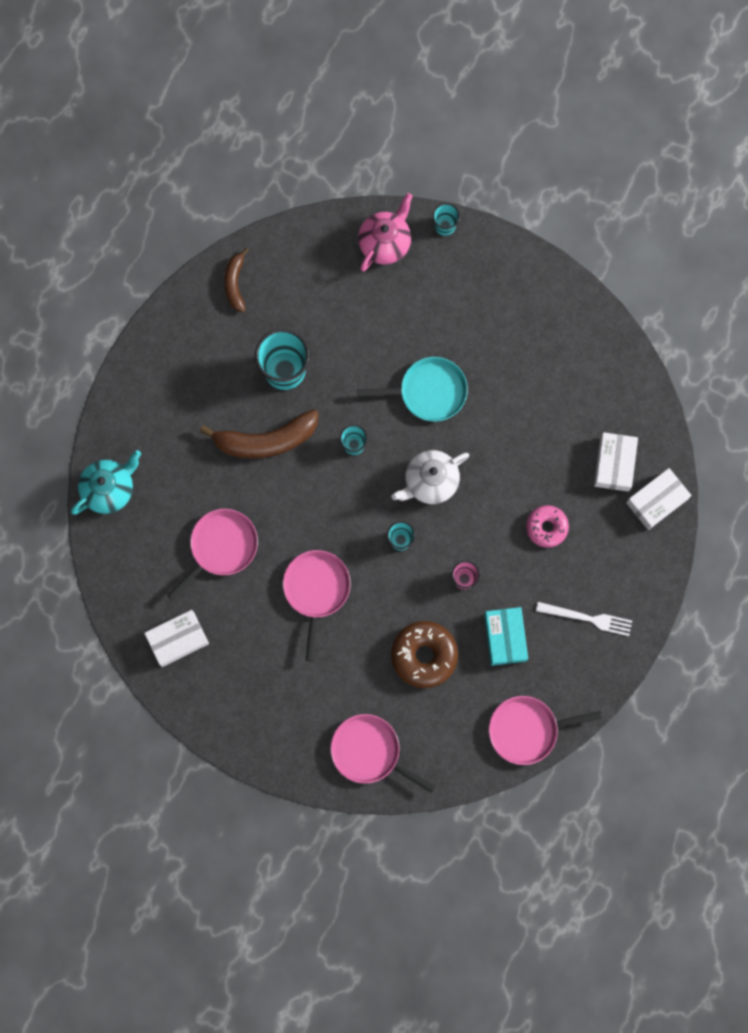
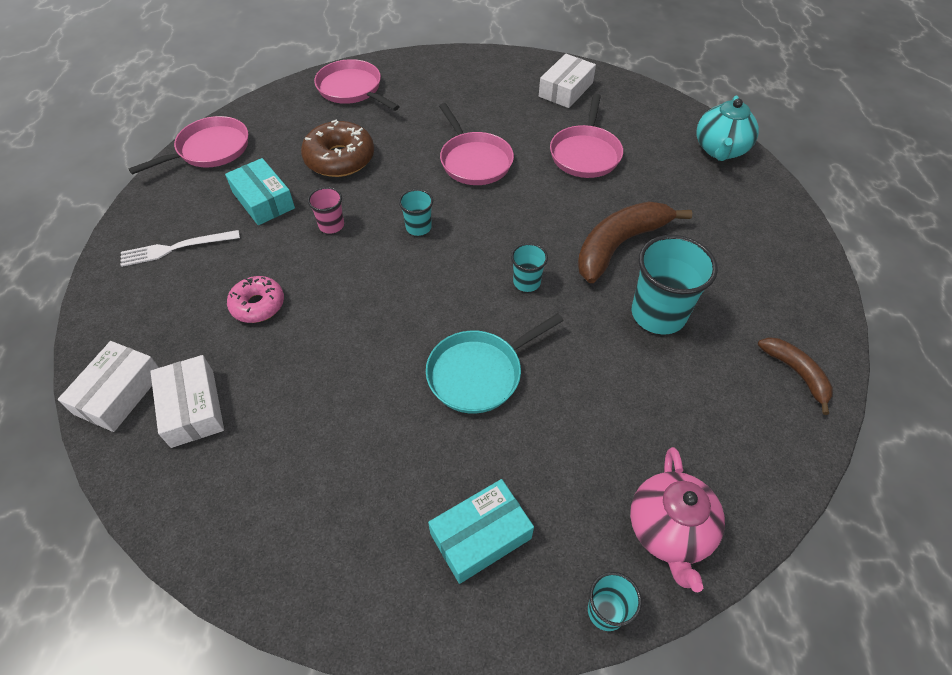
camera: 150 degrees right, 25 degrees down
(369, 751) = (352, 89): pink pan -> pink pan turned 135 degrees counterclockwise
(430, 482) = (419, 287): white teapot -> none
(485, 294) = (480, 536): none -> turquoise box

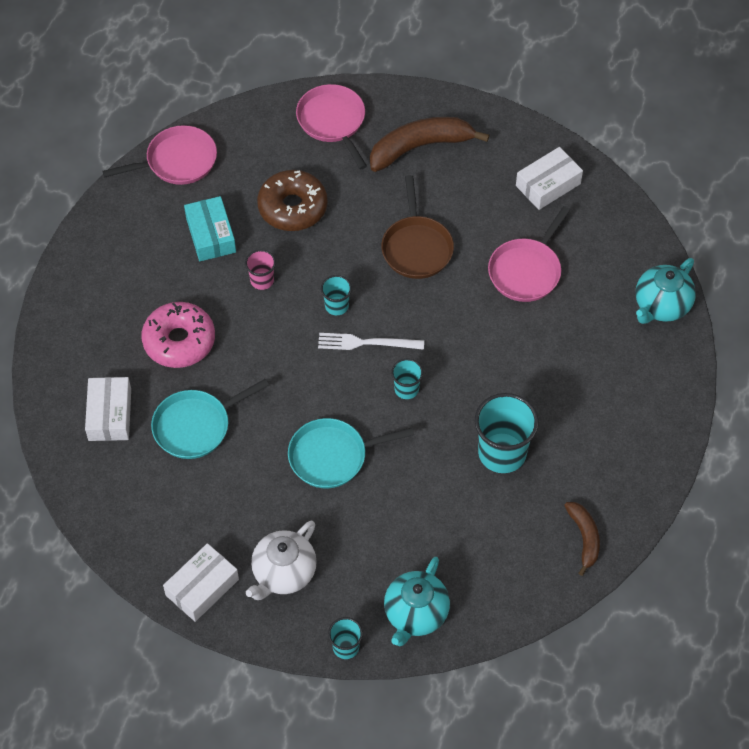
camera: 20 degrees right, 5 degrees up
(119, 393) = (59, 385): white box -> white box (202, 587)
(176, 248) = (125, 264): white fork -> white fork (366, 343)
(258, 305) = (179, 341): pink donut -> pink donut, size x1.56
(305, 389) = (196, 426): none -> turquoise pan
(474, 161) = (416, 247): pink pan -> brown pan
(480, 536) = (283, 573): turquoise box -> white teapot
(619, 245) = (505, 378): brown banana -> brown banana (420, 147)
(669, 531) = (415, 614): pink teapot -> turquoise teapot

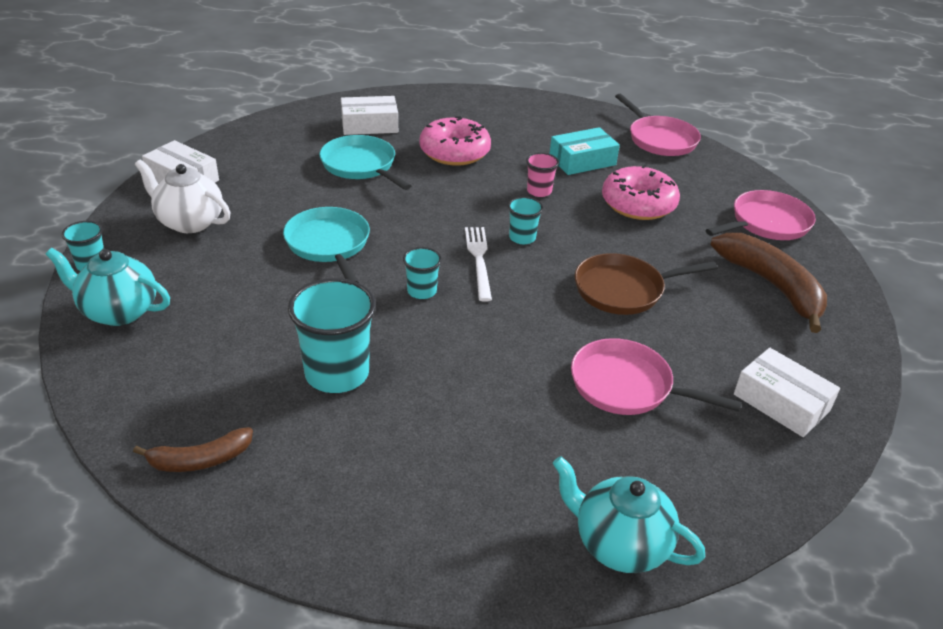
camera: 80 degrees right, 20 degrees down
(292, 207) = (638, 204): brown donut -> pink donut

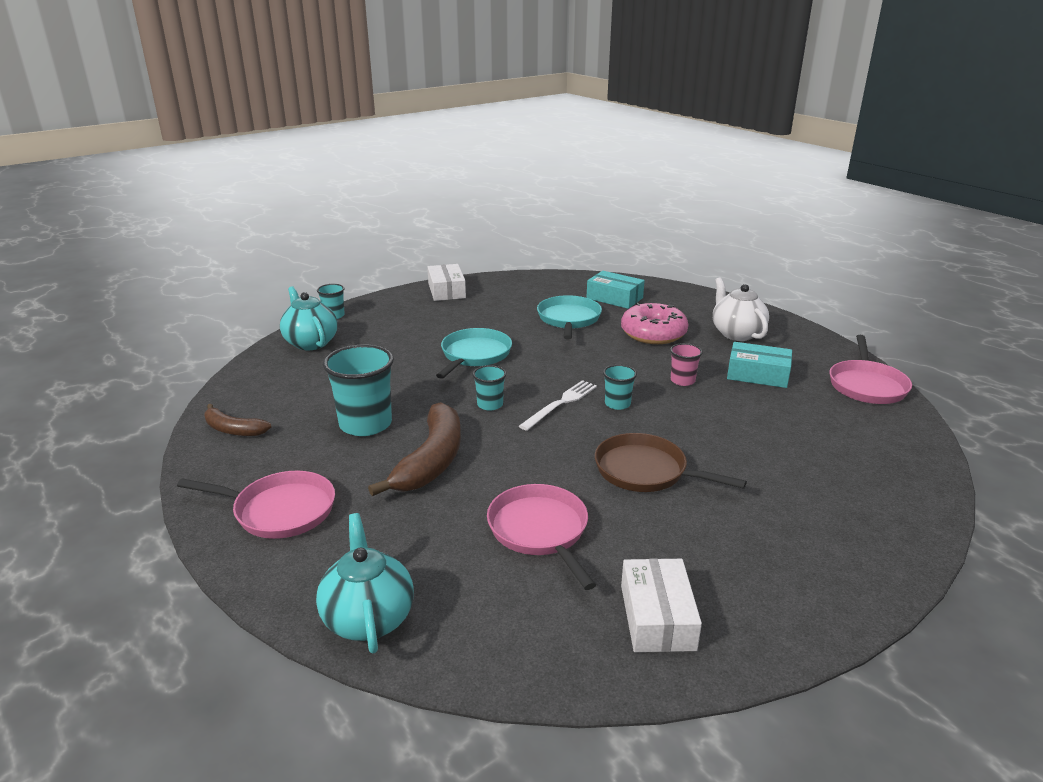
camera: 45 degrees right, 10 degrees down
(189, 222) = (415, 313): white teapot -> white teapot (736, 333)
(369, 125) = (614, 298): white box -> turquoise box
(638, 204) = (761, 421): pink donut -> none
(767, 223) = (882, 487): pink pan -> pink pan (279, 510)
(772, 286) = (801, 534): brown banana -> brown banana (431, 460)

